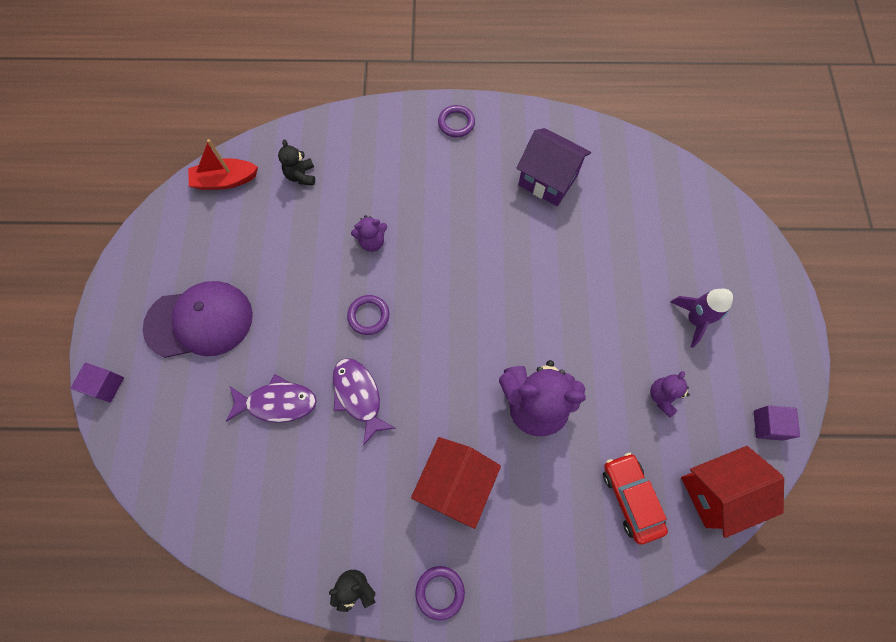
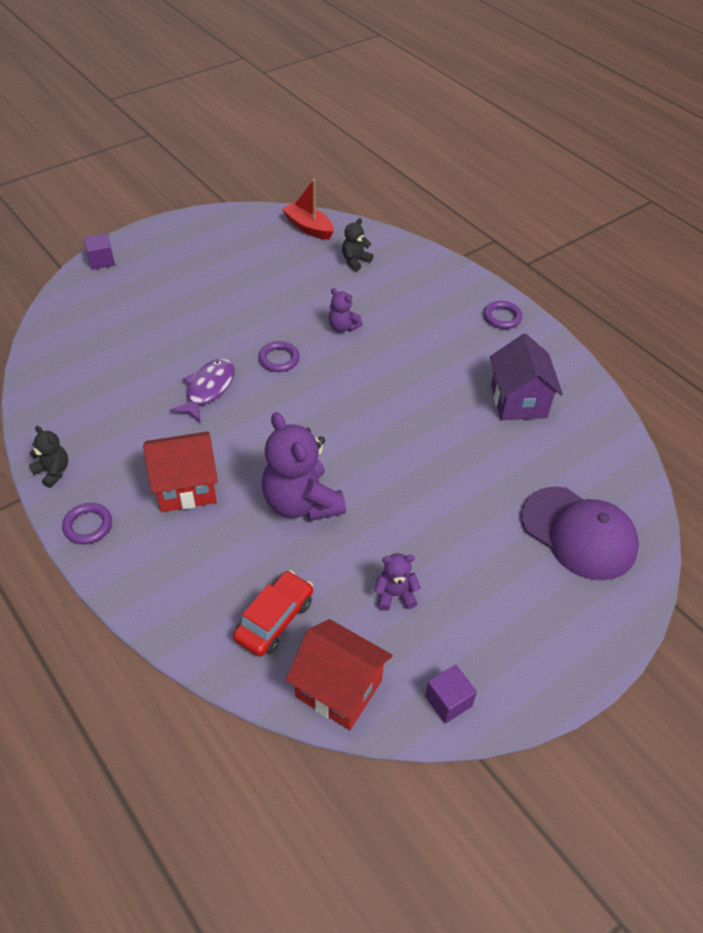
camera: 50 degrees right, 20 degrees down
(200, 321) = (188, 276): purple cap -> purple cap (578, 533)
(277, 403) = (163, 349): purple fish -> none
(694, 320) = (497, 580): purple rocket -> none

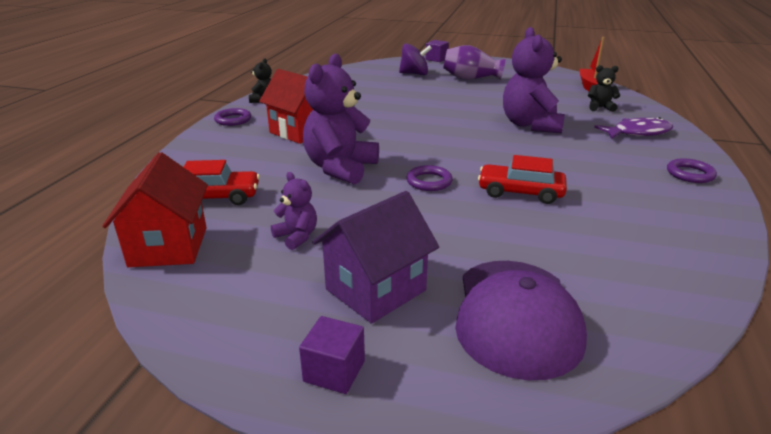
camera: 55 degrees right, 20 degrees down
(126, 307) = (414, 74): none -> purple spinning top
(193, 280) = (470, 79): none -> purple vase
(208, 389) = (391, 110): purple fish -> purple fish (637, 133)
(279, 359) = (458, 118): purple ring -> purple ring (429, 181)
(343, 327) = (530, 125): purple teddy bear -> purple teddy bear, size x2.05
(446, 422) = (520, 192): none -> red car
(448, 701) = (198, 309): purple cube -> purple cube (334, 371)
(518, 401) = (615, 216): purple house -> purple house (376, 290)

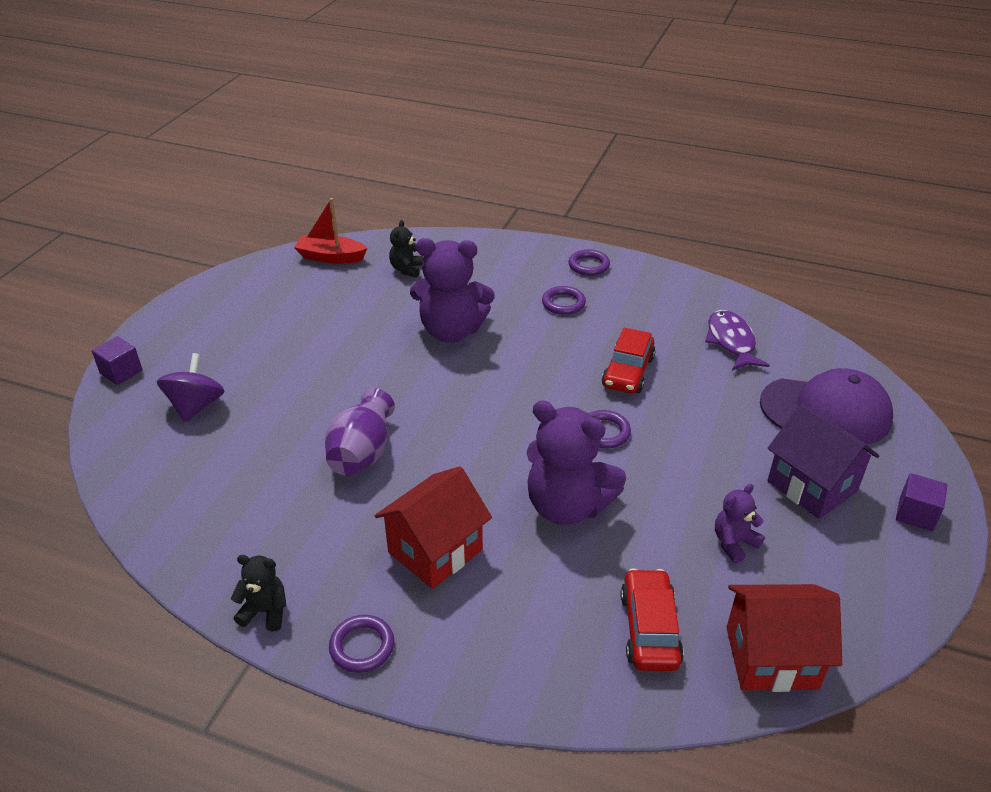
camera: 85 degrees left, 10 degrees up
(470, 79) = (250, 350): purple vase -> purple vase (362, 453)
(608, 163) = (563, 303): none -> purple ring
(637, 133) = (488, 265): purple fish -> purple fish (731, 342)

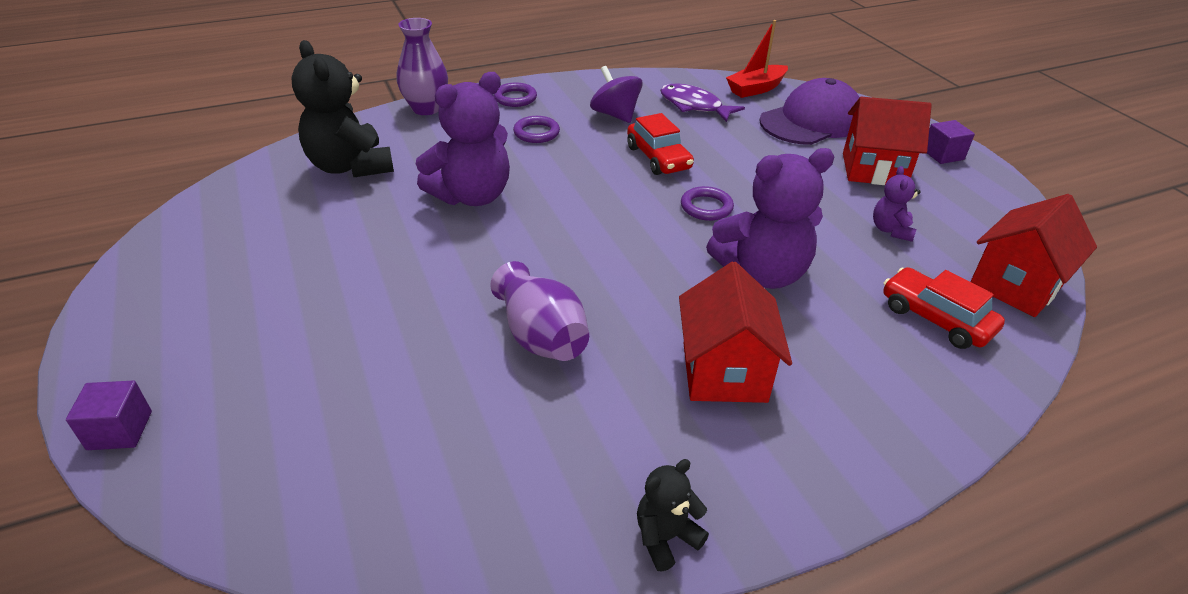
camera: 45 degrees left, 0 degrees up
(196, 406) = (287, 405): purple spinning top -> purple spinning top (615, 115)
(330, 257) = (247, 190): red boat -> red boat (756, 89)
(362, 646) = (789, 493): purple ring -> none
(406, 269) = (350, 166): black teddy bear -> black teddy bear, size x2.05
(512, 245) = (426, 108): none -> purple vase
(812, 486) = (874, 169): purple house -> red house

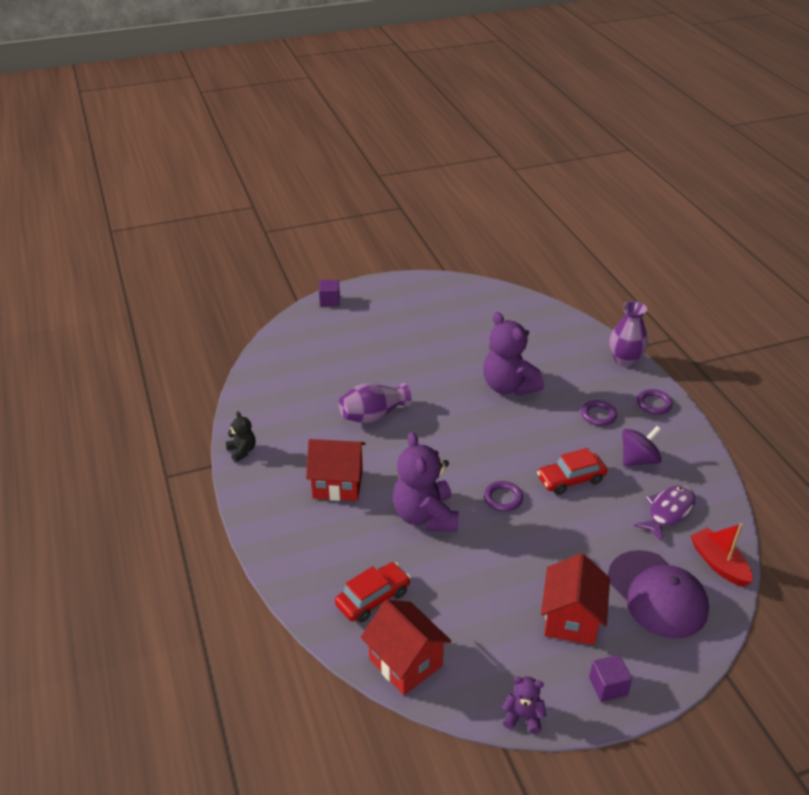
camera: 95 degrees right, 0 degrees up
(350, 166) = (538, 335): black teddy bear -> none
(890, 230) = (477, 604): purple teddy bear -> purple teddy bear (523, 717)

